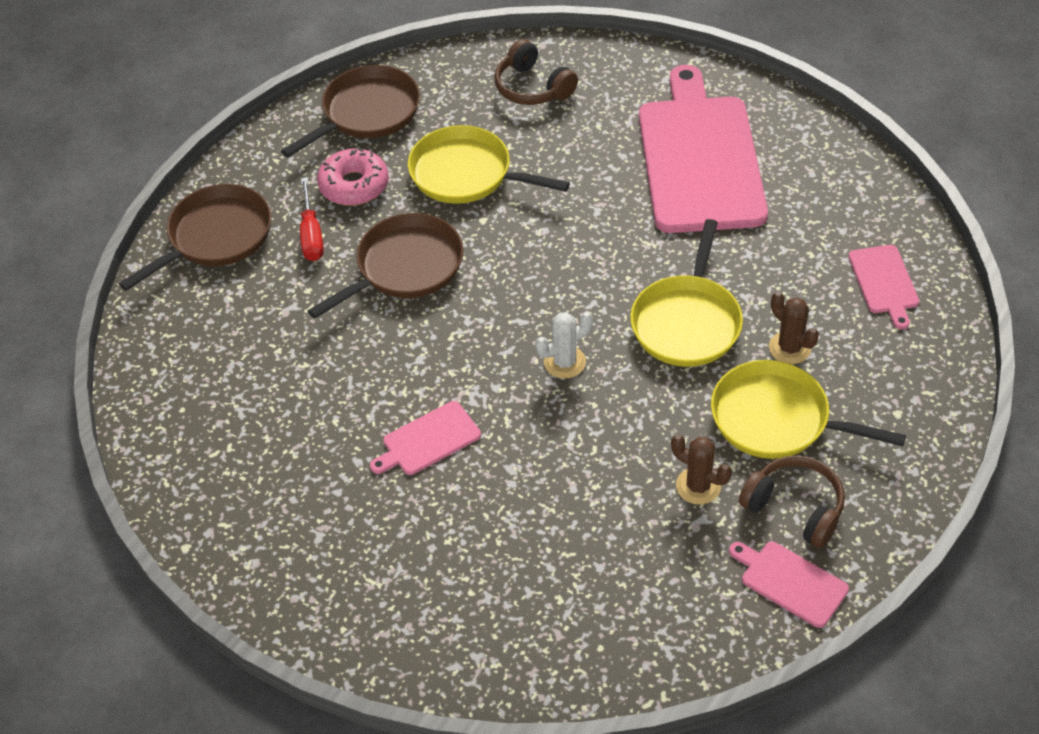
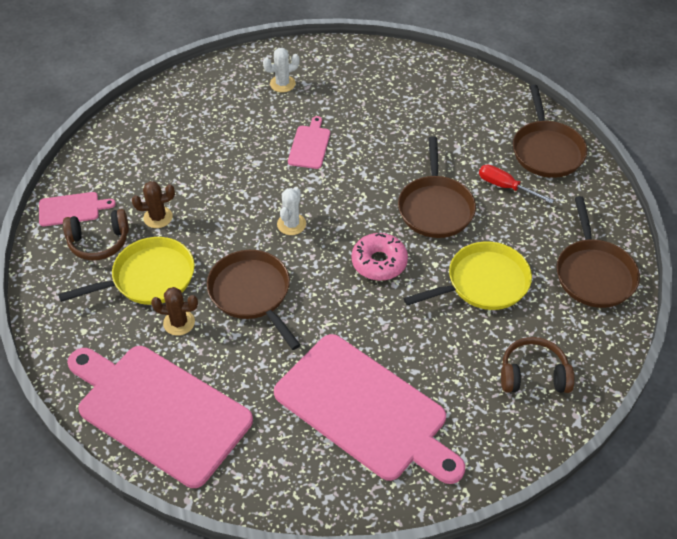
camera: 130 degrees right, 0 degrees up
(345, 558) = (282, 84): none -> white cactus
(354, 185) = (529, 227): pink donut -> pink donut (379, 262)
(687, 322) = (252, 293): yellow pan -> brown pan
(884, 282) = (159, 411): pink cutting board -> pink cutting board, size x2.32

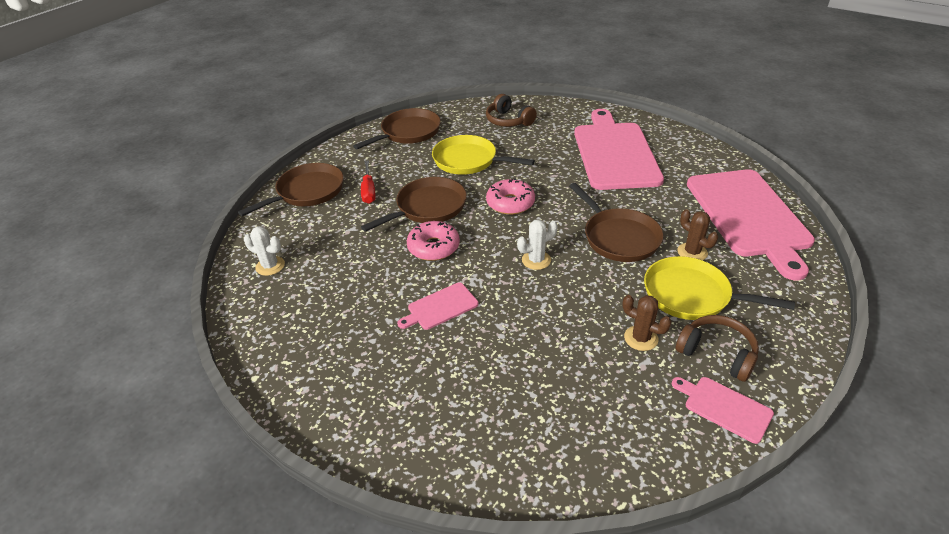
camera: 130 degrees left, 10 degrees down
(252, 293) = (618, 237): brown pan -> brown pan turned 45 degrees counterclockwise
(282, 84) = (374, 387): white cactus -> white cactus (270, 266)
(377, 179) = (433, 247): none -> pink donut

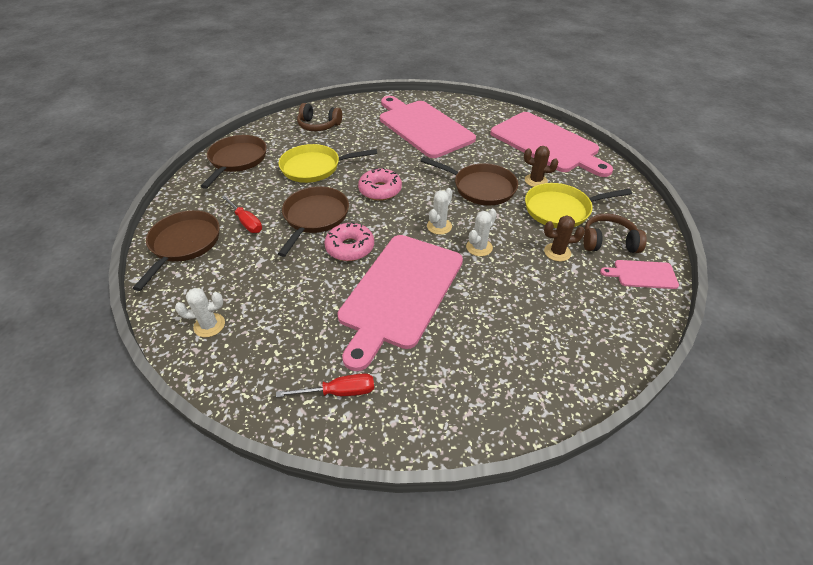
camera: 35 degrees left, 5 degrees up
(314, 367) = (339, 392): none -> red screwdriver
(440, 307) = (400, 293): pink cutting board -> pink cutting board, size x2.32
(558, 297) = (479, 247): none -> white cactus

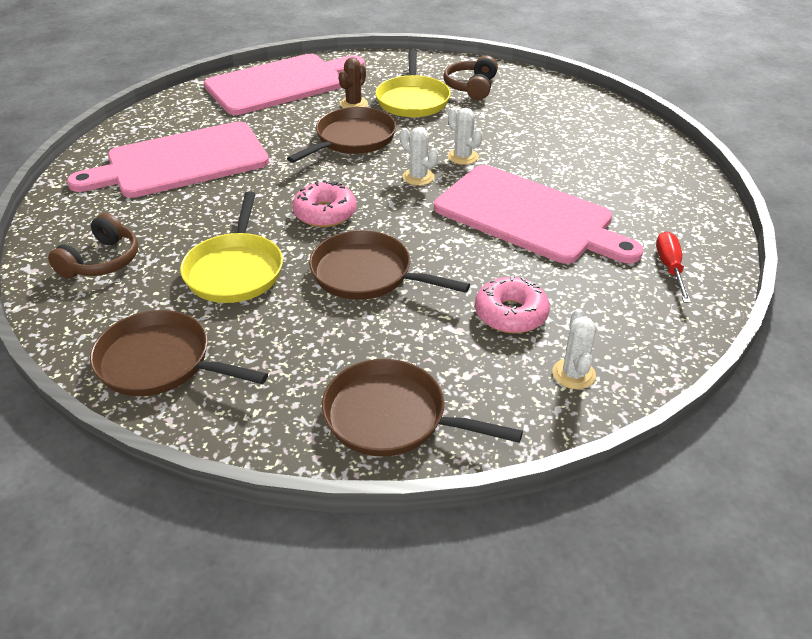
camera: 80 degrees left, 5 degrees down
(246, 222) = (355, 345): red screwdriver -> none
(350, 248) = (442, 247): pink donut -> pink donut (511, 314)
(557, 252) = (481, 115): brown cactus -> none
(642, 274) = (519, 82): pink cutting board -> none

